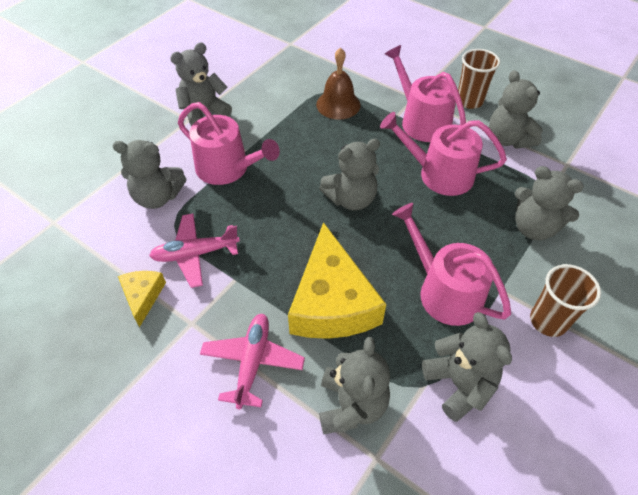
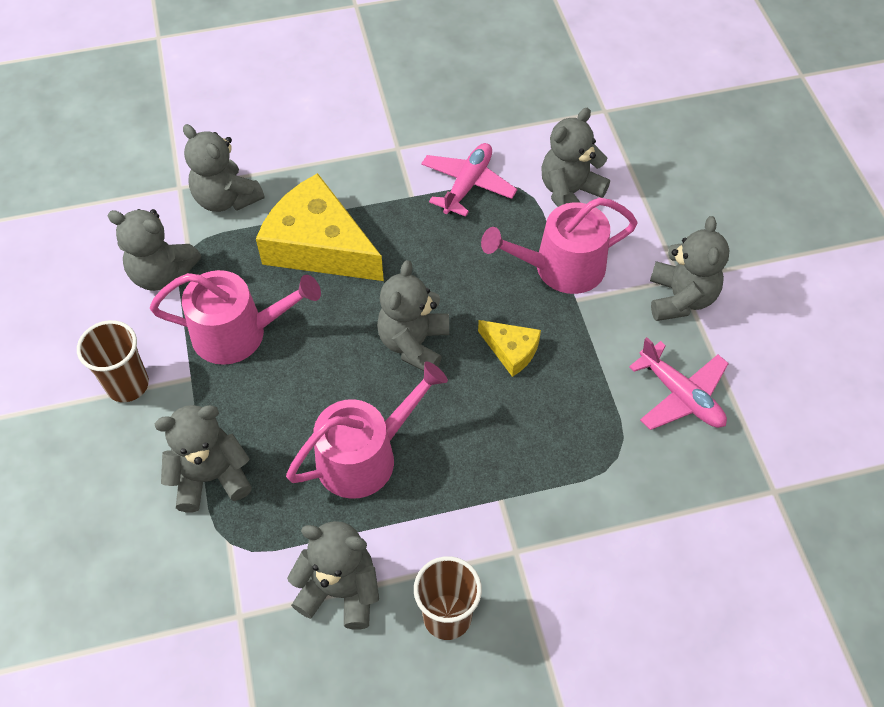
camera: 130 degrees right, 5 degrees up
(143, 296) = (455, 131): yellow cheese -> yellow cheese (511, 350)
(252, 362) = (323, 164): pink plane -> pink plane (680, 395)
(338, 104) = (579, 447): brown bell -> none
(421, 121) = (464, 517): pink watering can -> none

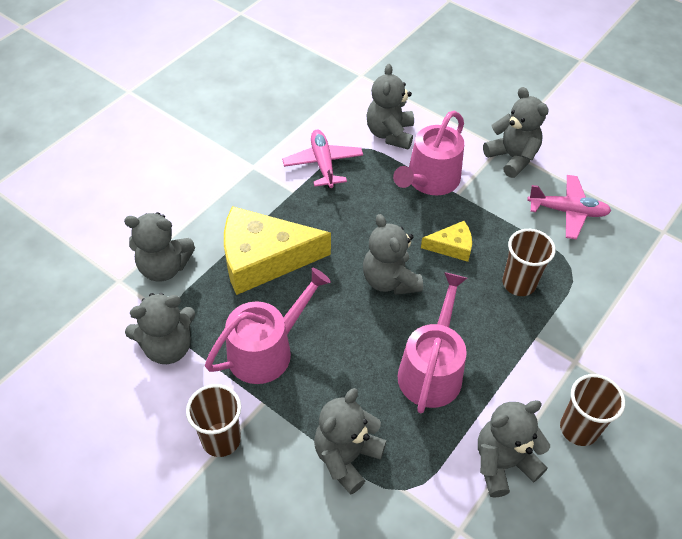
camera: 40 degrees left, 5 degrees down
(542, 434) = (519, 283): none -> brown cup

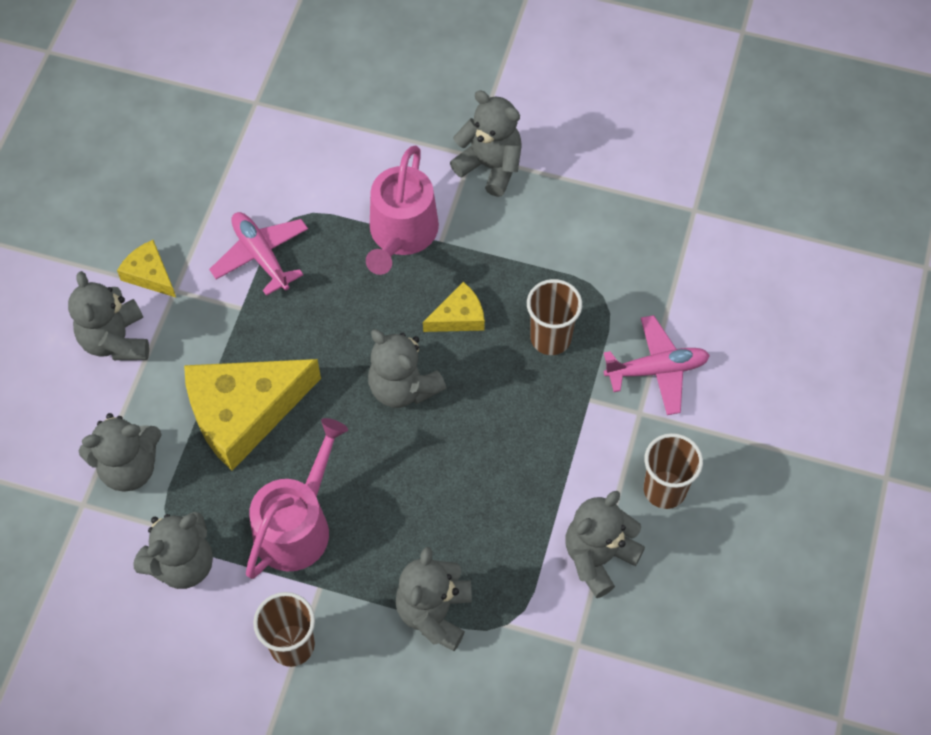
camera: 20 degrees left, 10 degrees up
(241, 152) = (149, 274): none -> yellow cheese
(390, 134) = (328, 182): grey teddy bear -> grey teddy bear (116, 340)
(431, 370) = (489, 480): pink watering can -> none
(567, 211) = (578, 221): pink plane -> pink plane (656, 370)

